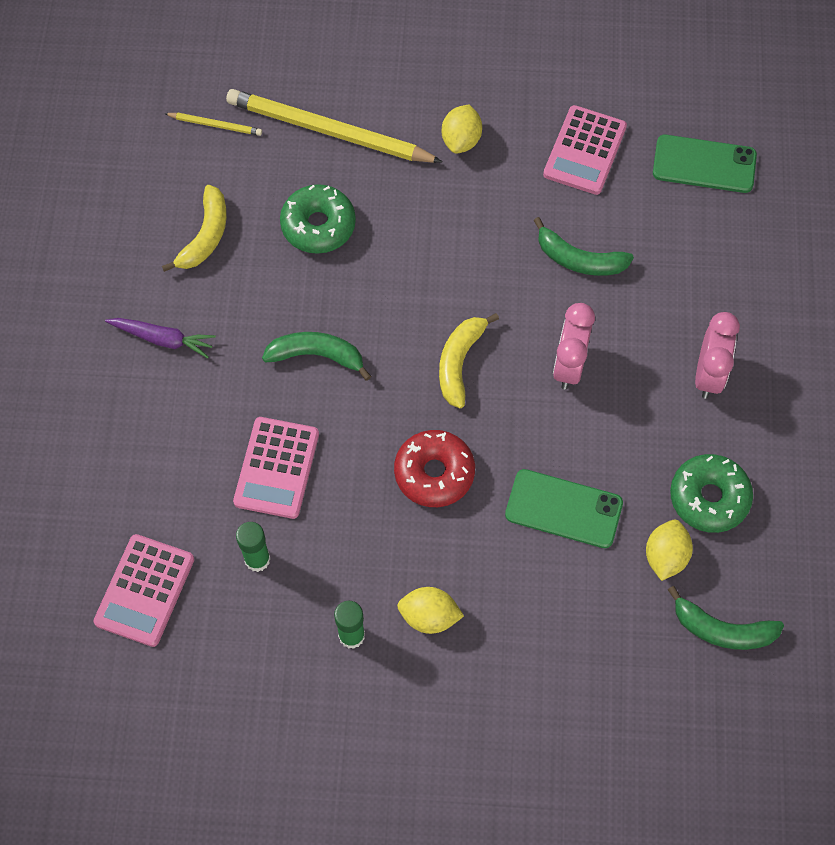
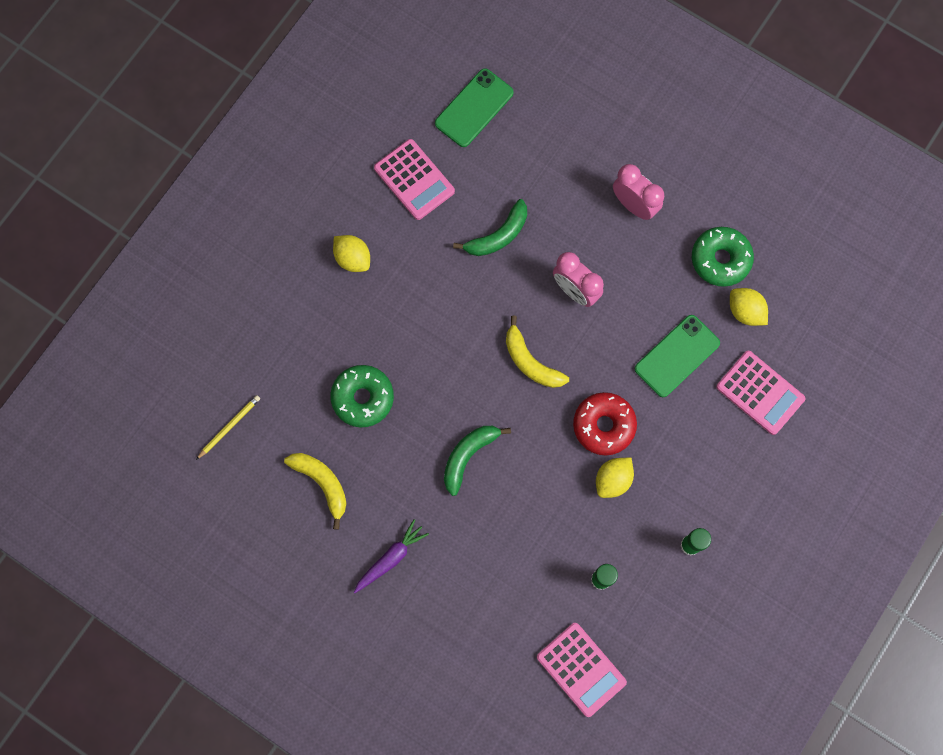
camera: 60 degrees left, 10 degrees up
(277, 468) = (539, 530): pink calculator -> pink calculator (760, 392)
(329, 131) = (287, 347): yellow pencil -> none
(429, 616) = (704, 486): yellow lemon -> yellow lemon (613, 480)
(722, 629) = (813, 307): green banana -> none

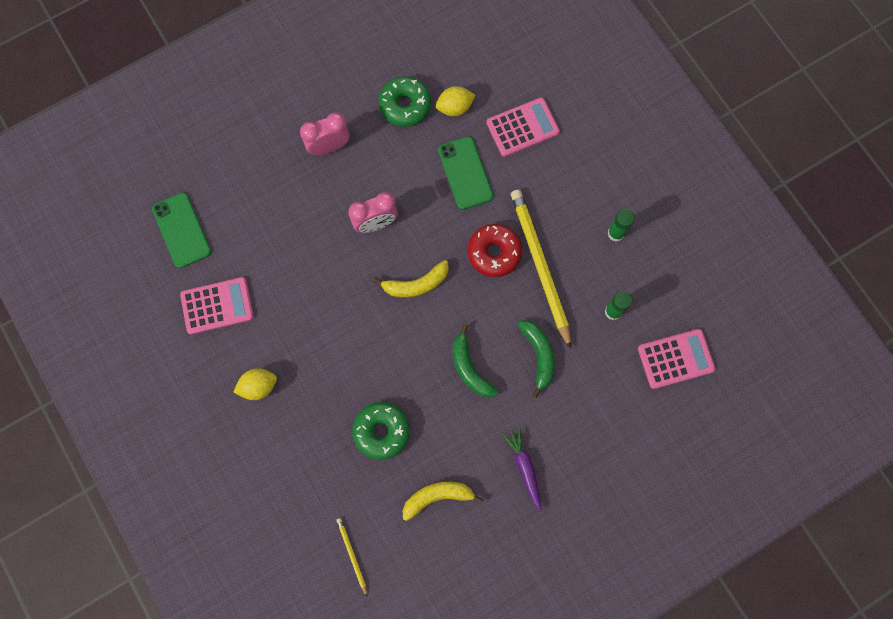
camera: 65 degrees left, 0 degrees up
(498, 235) = (299, 261): green banana -> green banana (538, 355)
(613, 480) = (540, 266): yellow lemon -> yellow pencil

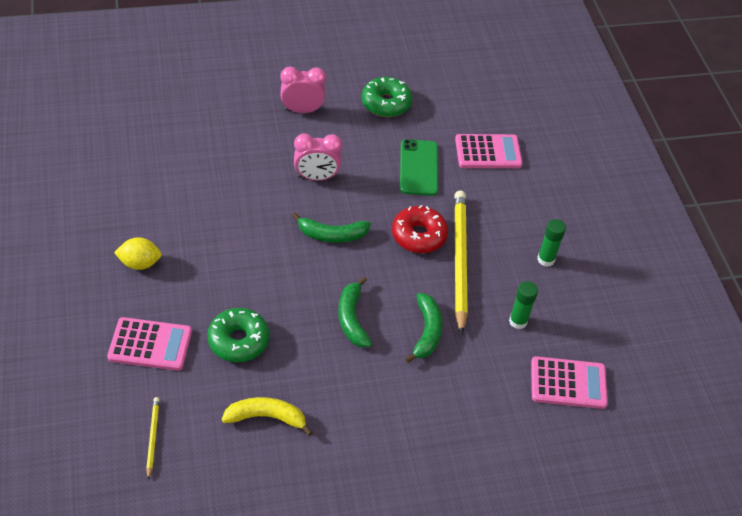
camera: 15 degrees right, 25 degrees down
(181, 230) = (137, 126): green phone -> none
(217, 306) = (137, 189): pink calculator -> pink calculator (150, 344)
(416, 284) = (332, 235): yellow banana -> green banana
(455, 107) = (431, 119): yellow lemon -> none
(524, 468) = (369, 424): purple carrot -> none

